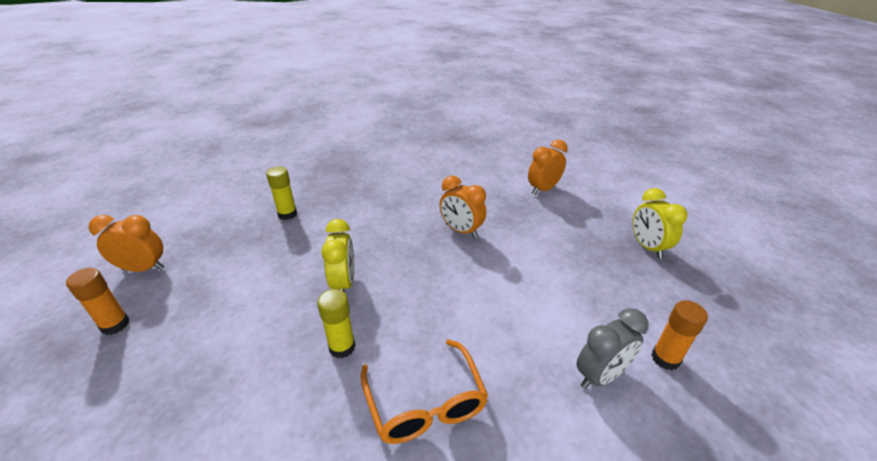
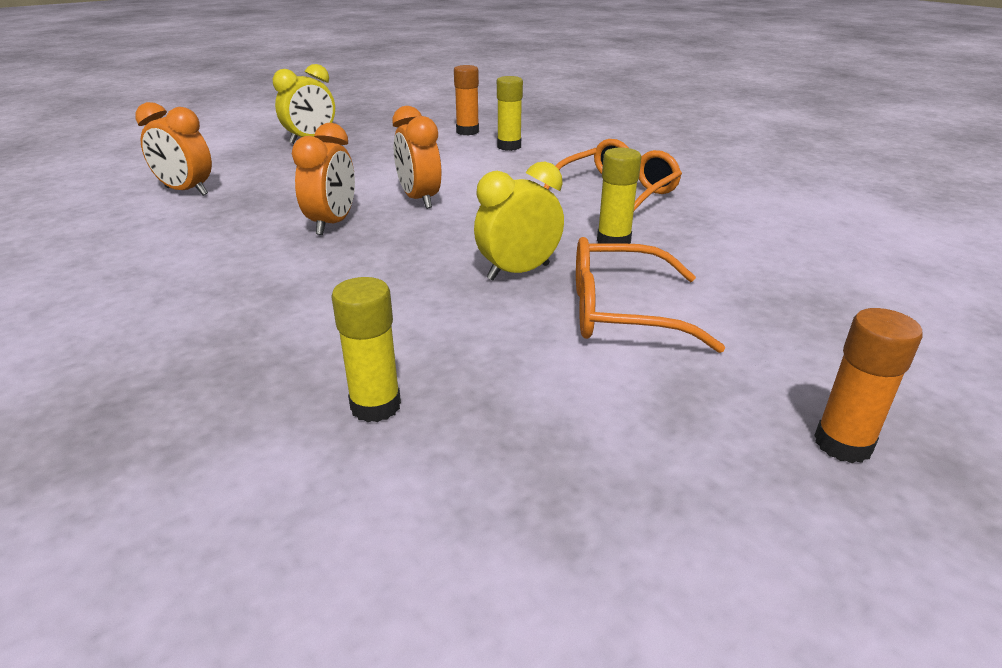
camera: 115 degrees left, 5 degrees down
(143, 268) = (728, 526): orange clock -> orange clock (419, 200)
(266, 306) = (623, 312): none -> orange glasses
(600, 375) = (509, 146): grey clock -> yellow glue stick

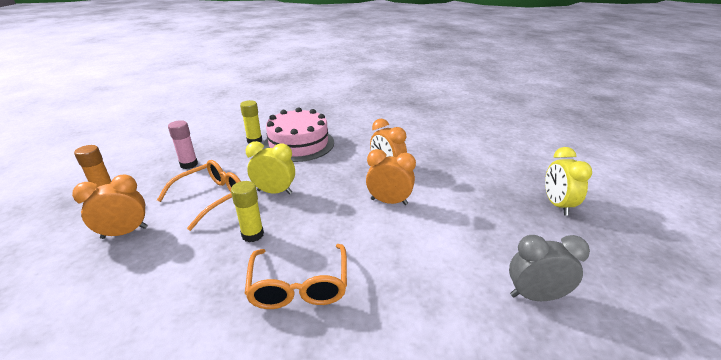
camera: 130 degrees right, 0 degrees up
(186, 191) = (474, 148): orange clock -> orange clock (125, 232)
(325, 335) = (298, 144): none -> pink cake
(467, 132) = (535, 296): orange glue stick -> grey clock
(509, 146) = (463, 297): yellow glue stick -> none
(518, 272) = (274, 192): yellow clock -> yellow clock turned 90 degrees counterclockwise
(600, 421) = (189, 164): none -> pink glue stick

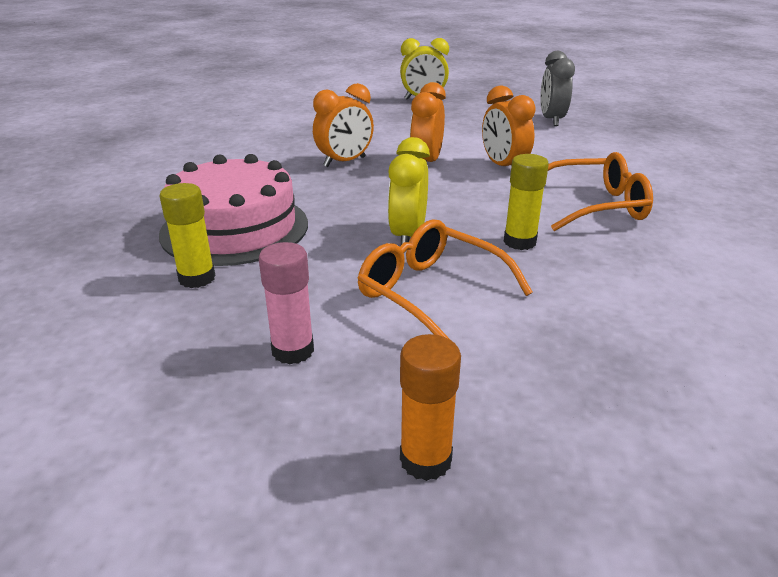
camera: 90 degrees left, 0 degrees up
(125, 232) = (559, 368): orange clock -> orange clock (503, 167)

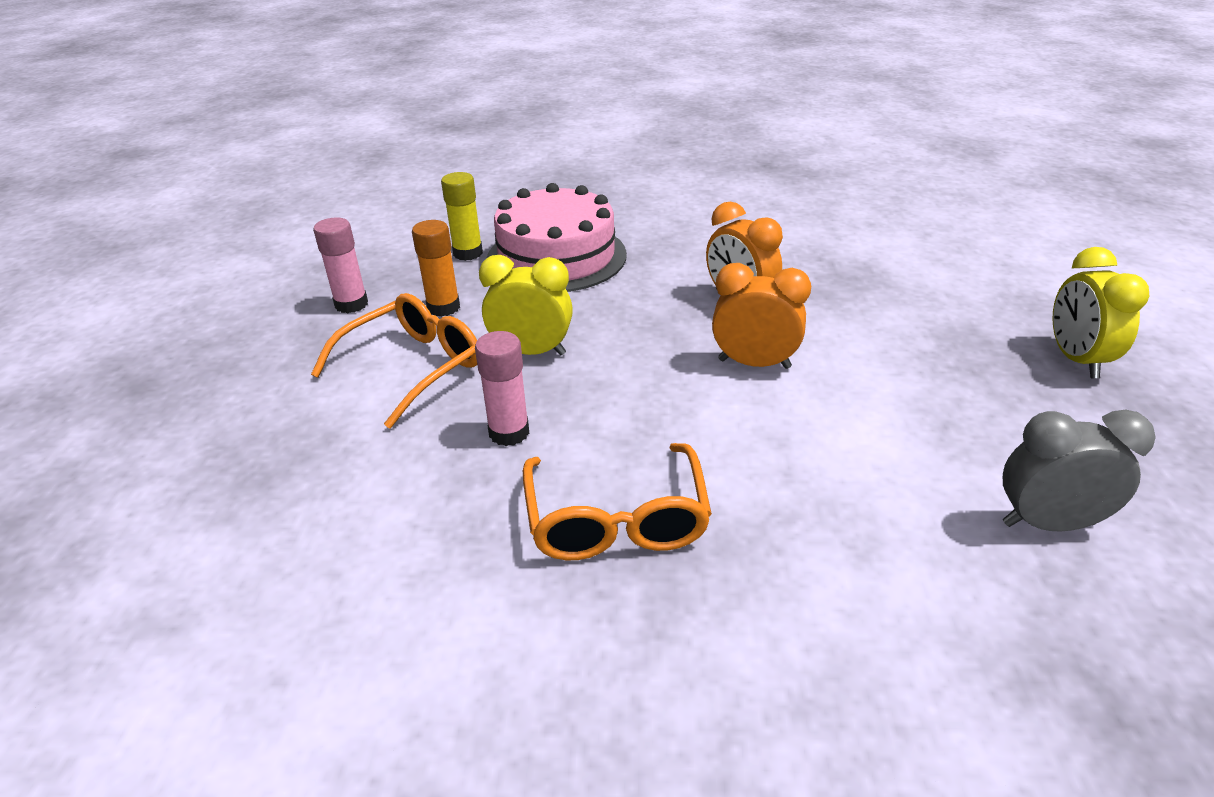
camera: 90 degrees right, 5 degrees up
(425, 460) = (207, 364): orange glue stick -> orange glue stick (443, 307)
(503, 167) = (757, 436): orange clock -> none
(519, 242) = (509, 432): yellow glue stick -> pink glue stick

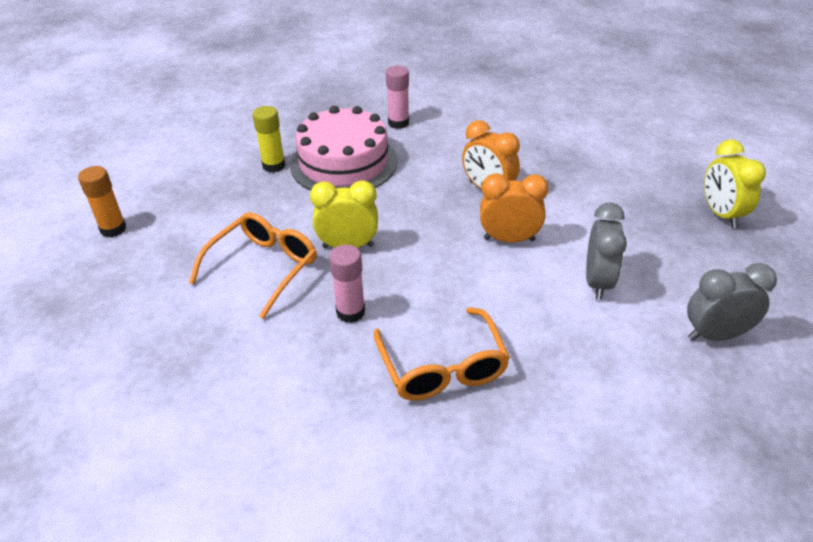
camera: 10 degrees left, 5 degrees up
(351, 304) = (197, 219): pink glue stick -> pink glue stick (398, 123)
(443, 307) = (270, 215): orange glue stick -> orange glue stick (113, 229)
(873, 431) = (598, 282): none -> grey clock

